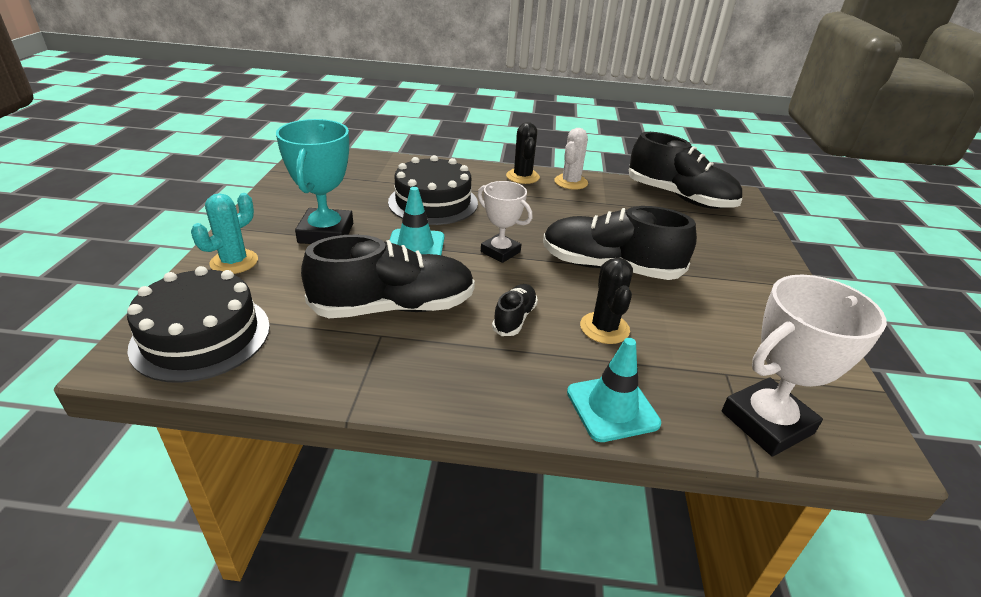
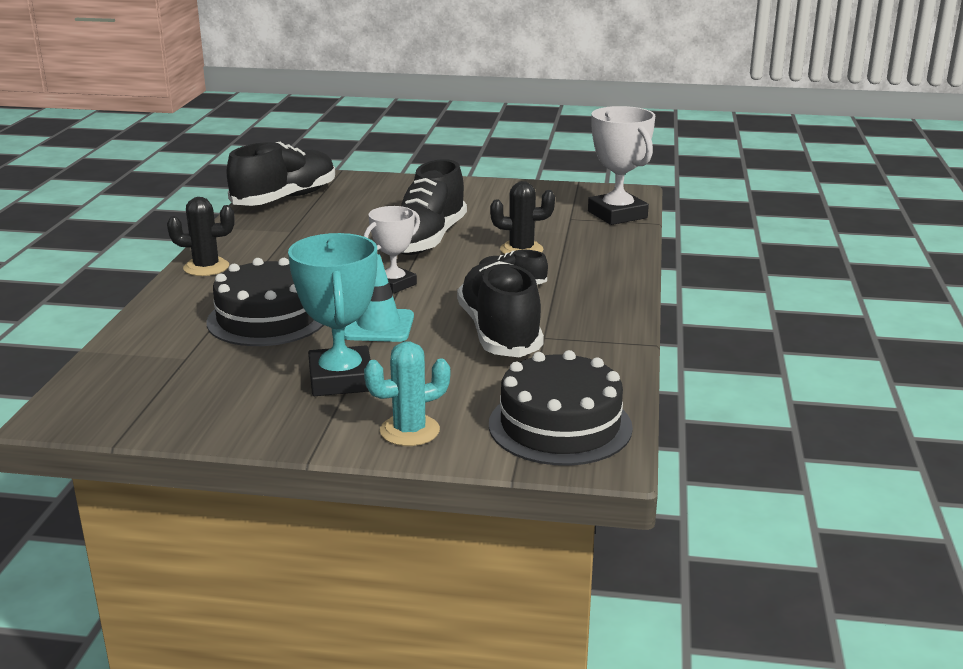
camera: 85 degrees left, 10 degrees down
(234, 262) = (409, 431): turquoise cactus -> turquoise cactus turned 60 degrees counterclockwise
(326, 233) = (341, 379): turquoise trophy -> turquoise trophy turned 75 degrees clockwise
(571, 182) = (231, 243): white cactus -> none
(612, 408) = (615, 255): turquoise traffic cone -> none

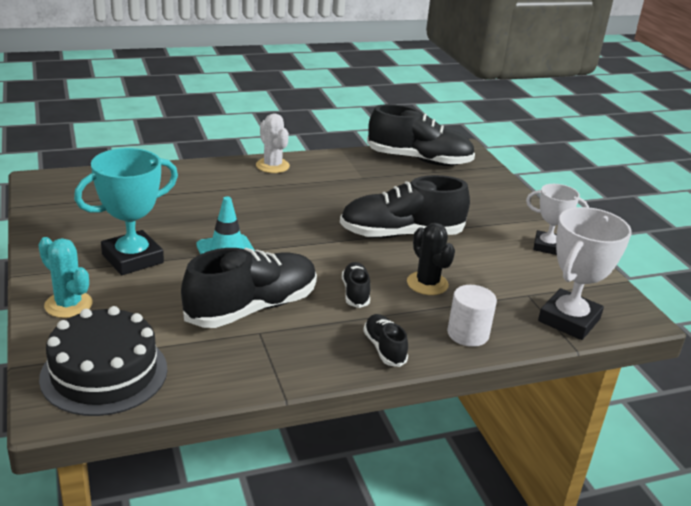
camera: 60 degrees right, 5 degrees up
(206, 267) = (272, 166): black cactus -> white cactus
(267, 318) = (209, 208): black cake -> none
(394, 284) = (304, 241): white trophy -> white trophy (547, 246)
(609, 289) = (384, 348): none -> black shoe
(610, 253) = (468, 334): none -> white cylinder

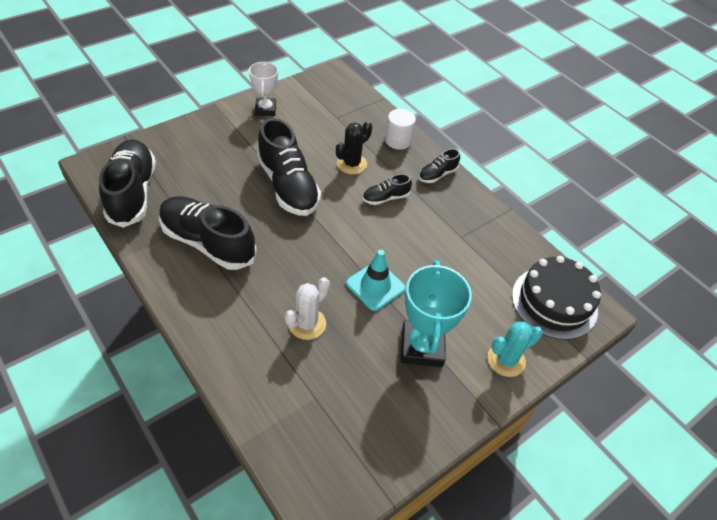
camera: 110 degrees left, 20 degrees up
(68, 305) = (506, 360): turquoise cactus -> turquoise cactus turned 45 degrees clockwise
(132, 258) = (422, 347): turquoise trophy -> turquoise trophy turned 60 degrees clockwise
(252, 308) = (438, 248): black shoe -> black shoe (208, 242)
(272, 166) = (191, 302): white cactus -> white cactus (307, 324)
(569, 320) = (355, 100): white trophy -> none

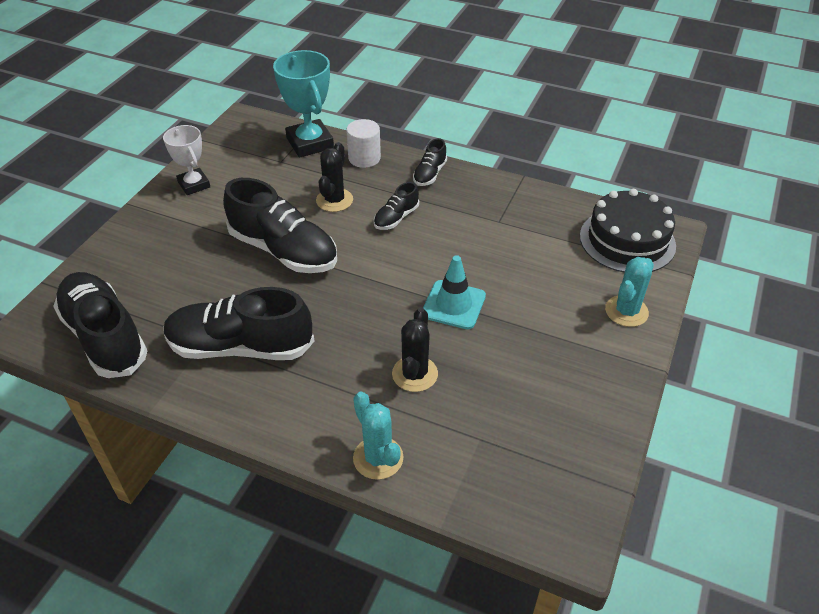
camera: 25 degrees left, 5 degrees down
(235, 371) = (378, 458): none -> turquoise cactus
(307, 324) = (415, 374): white cactus -> black cactus
(422, 347) = (543, 338): turquoise trophy -> turquoise trophy (310, 143)

